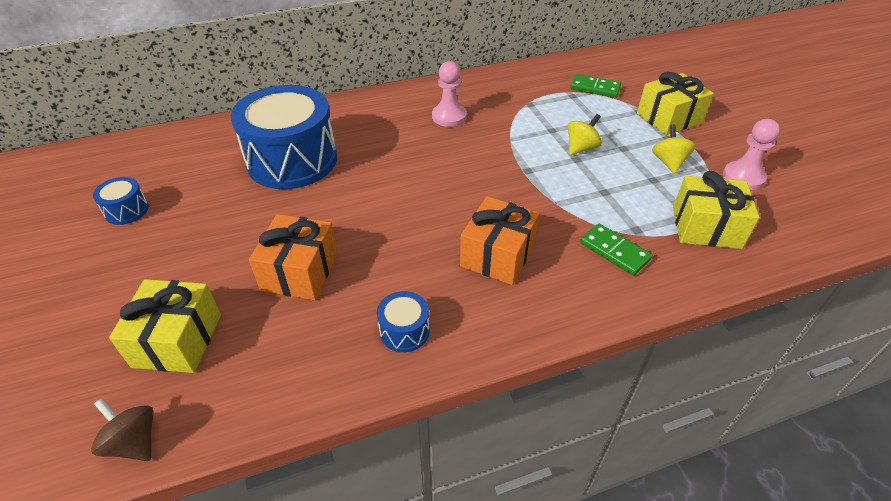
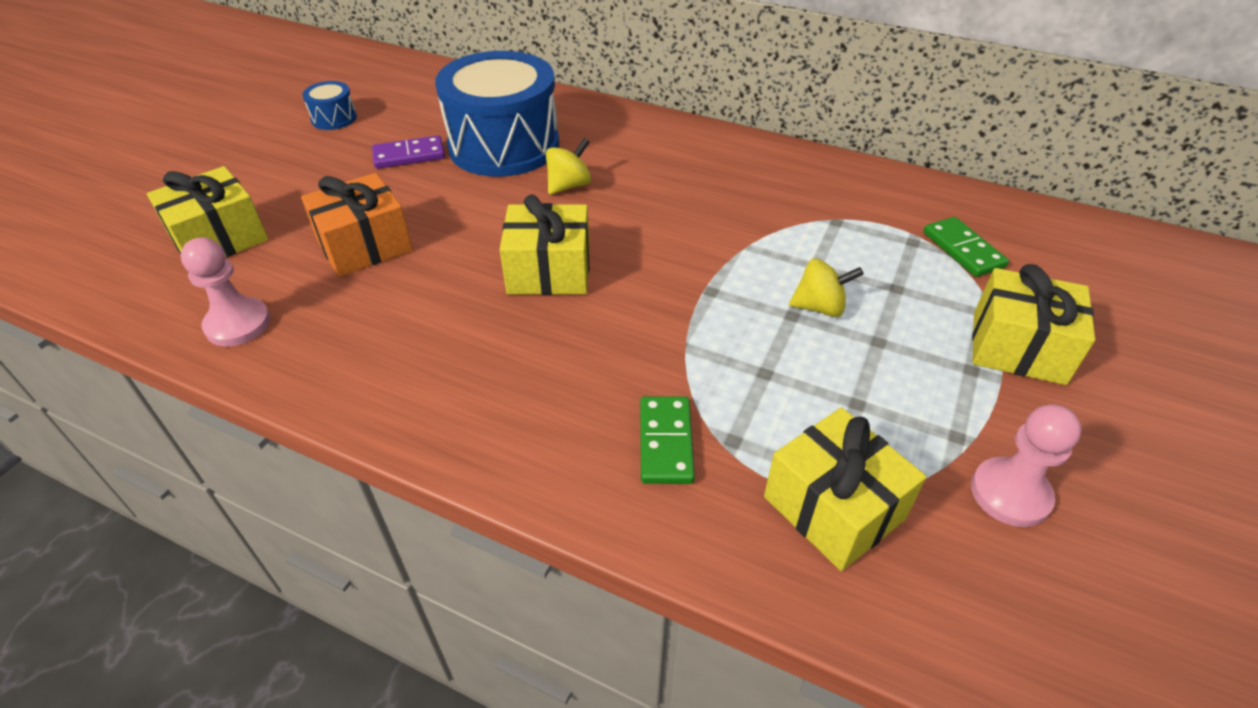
camera: 45 degrees right, 0 degrees up
(134, 442) = (100, 290): brown spinning top -> none
(234, 202) = (409, 155): none -> purple domino
(404, 331) = (357, 355): blue drum -> none
(436, 212) = (549, 271): none -> yellow gift
(449, 117) = (715, 185): pink pawn -> pink pawn (238, 324)
(498, 255) = (539, 352): orange gift -> none
(668, 162) = (918, 398): yellow spinning top -> yellow spinning top (569, 185)

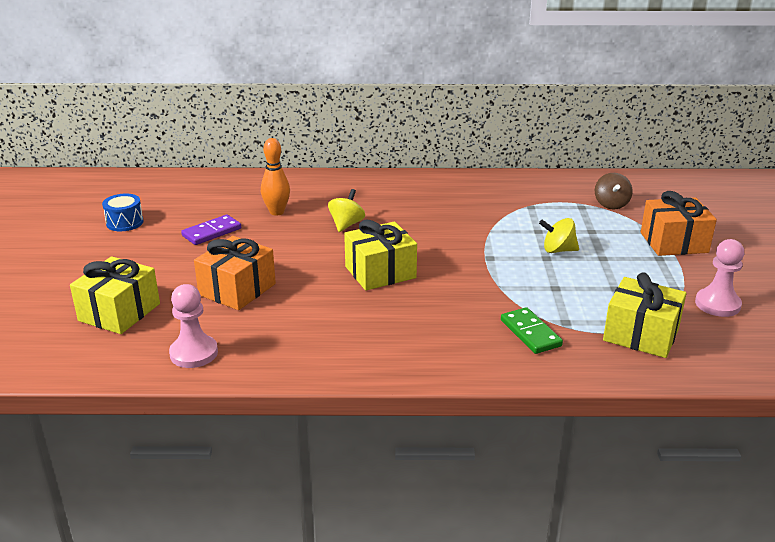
camera: 25 degrees left, 15 degrees down
(504, 145) = (277, 212): blue drum -> orange bowling pin
(819, 307) = (558, 250): yellow spinning top -> yellow spinning top turned 150 degrees counterclockwise
(963, 250) = (611, 204): green domino -> brown spinning top
(1018, 347) = (674, 242): yellow gift -> orange gift

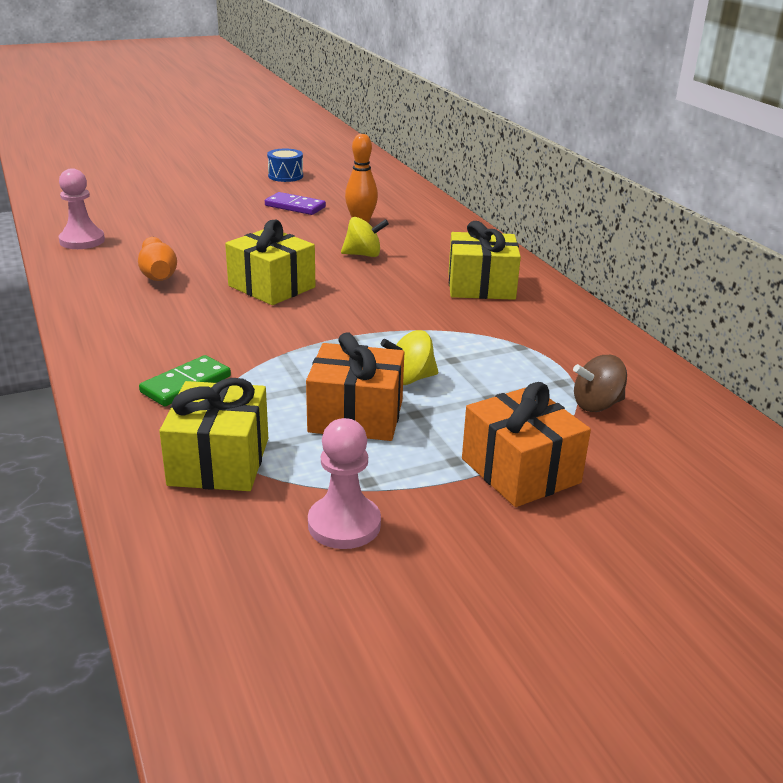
camera: 65 degrees right, 0 degrees up
(119, 312) = (135, 205): yellow gift -> yellow gift (481, 286)
(237, 289) = (196, 235): orange gift -> orange gift (356, 416)
(312, 320) = (158, 273): none -> orange bowling pin
(558, 250) = (409, 379): yellow spinning top -> yellow spinning top turned 90 degrees counterclockwise

